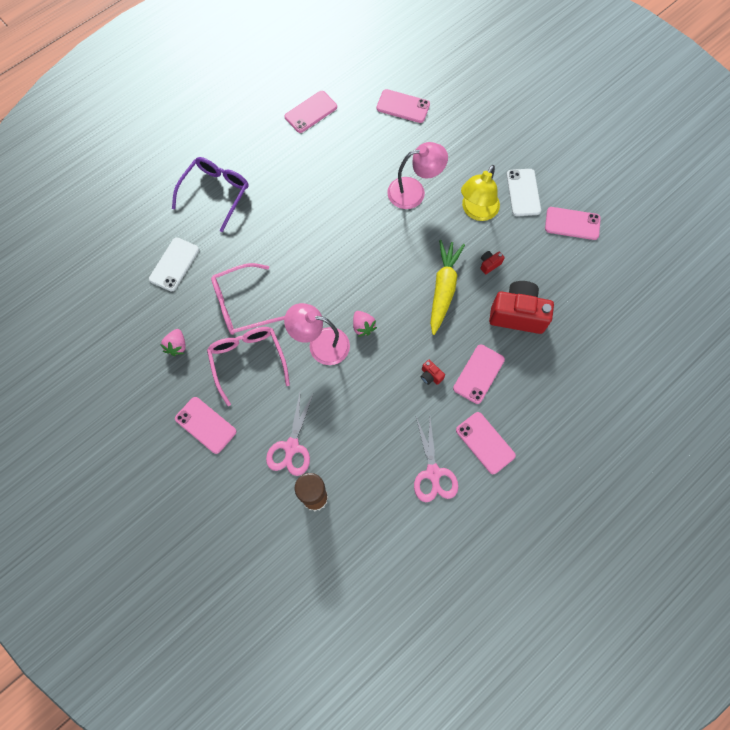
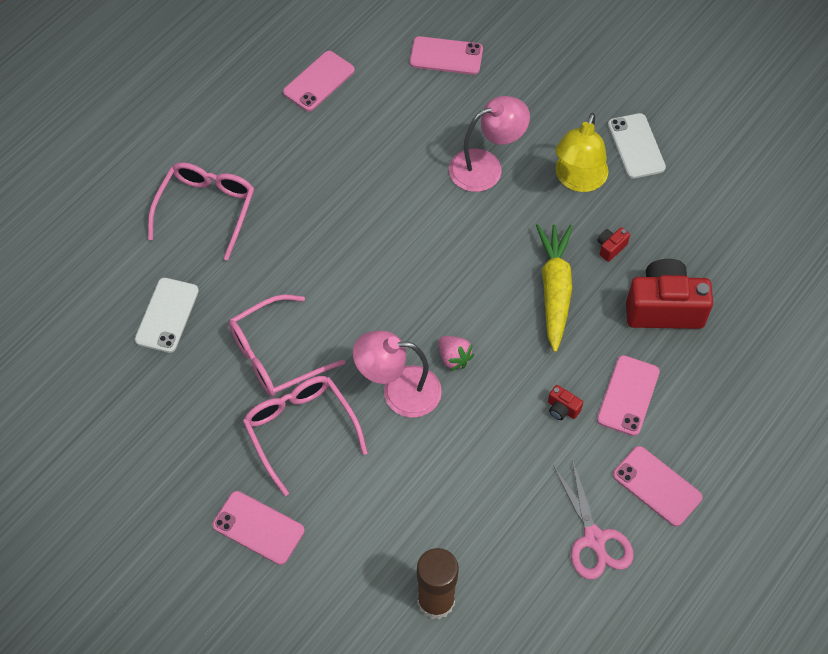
camera: 10 degrees left, 10 degrees down
(177, 346) = (194, 426): pink strawberry -> none
(215, 193) = (206, 209): purple glasses -> pink glasses
(291, 447) = (387, 537): pink scissors -> none
(572, 223) = (711, 177): pink phone -> none

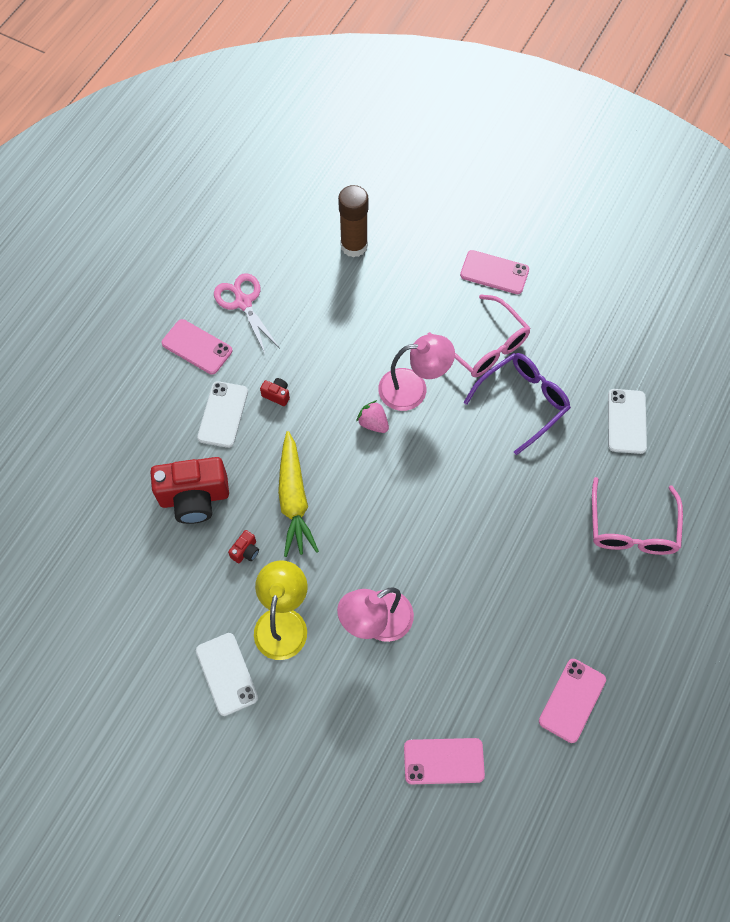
camera: 170 degrees right, 5 degrees up
(276, 355) = (522, 402): pink glasses -> purple glasses
(628, 395) = (223, 414): pink phone -> white phone

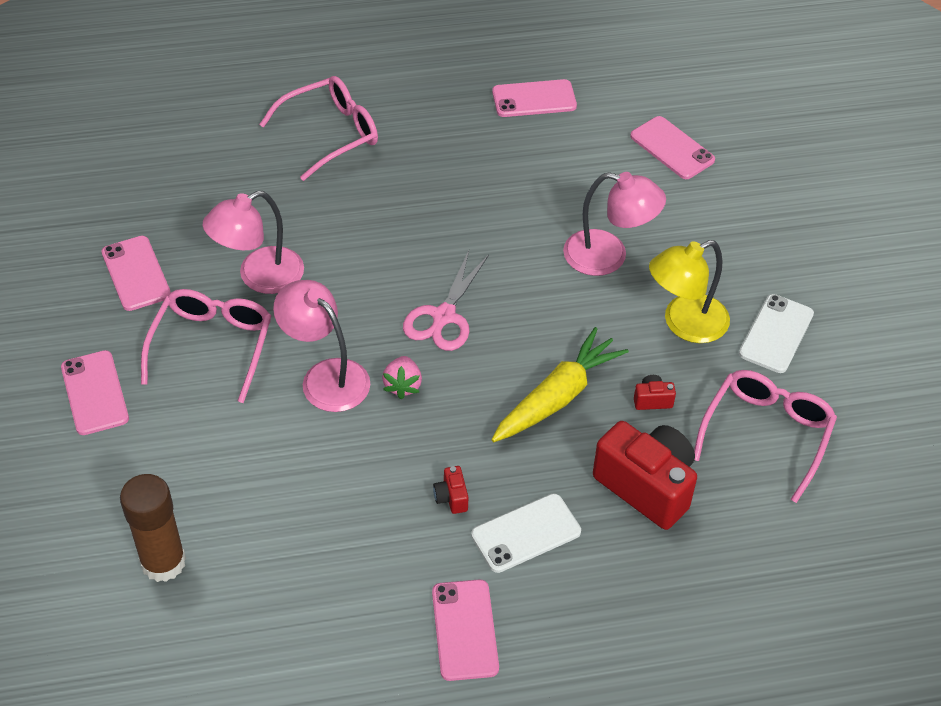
camera: 130 degrees left, 15 degrees down
(166, 596) = (766, 434): none -> pink glasses
(243, 302) = (355, 627): pink scissors -> pink scissors (443, 317)
(522, 402) = (259, 277): purple glasses -> pink lamp
(576, 339) = (136, 273): none -> pink phone
(626, 421) = (211, 189): white phone -> none

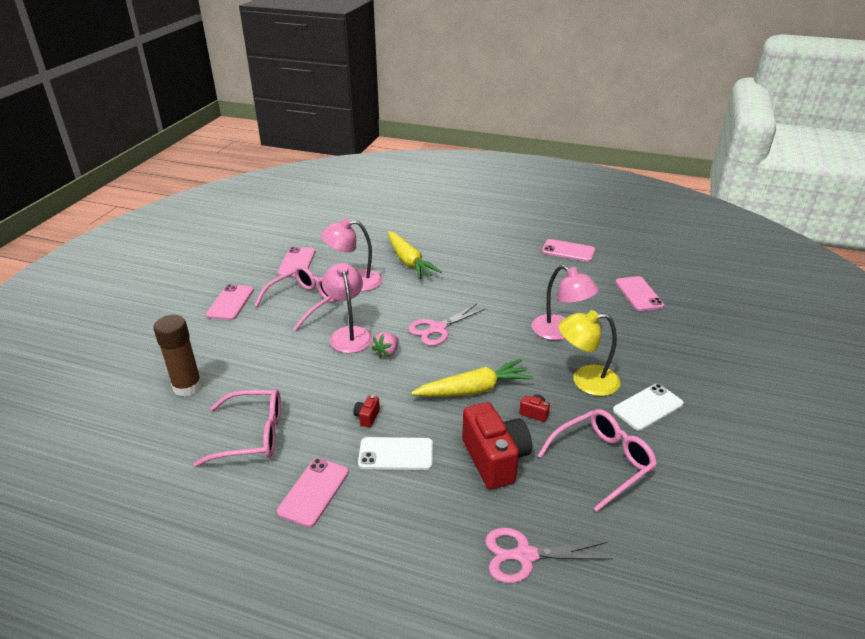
camera: 30 degrees right, 15 degrees down
(314, 206) = (409, 262): none -> yellow carrot
(330, 134) = (443, 236): pink glasses -> pink glasses (252, 435)
(751, 592) = (524, 555): none -> pink scissors

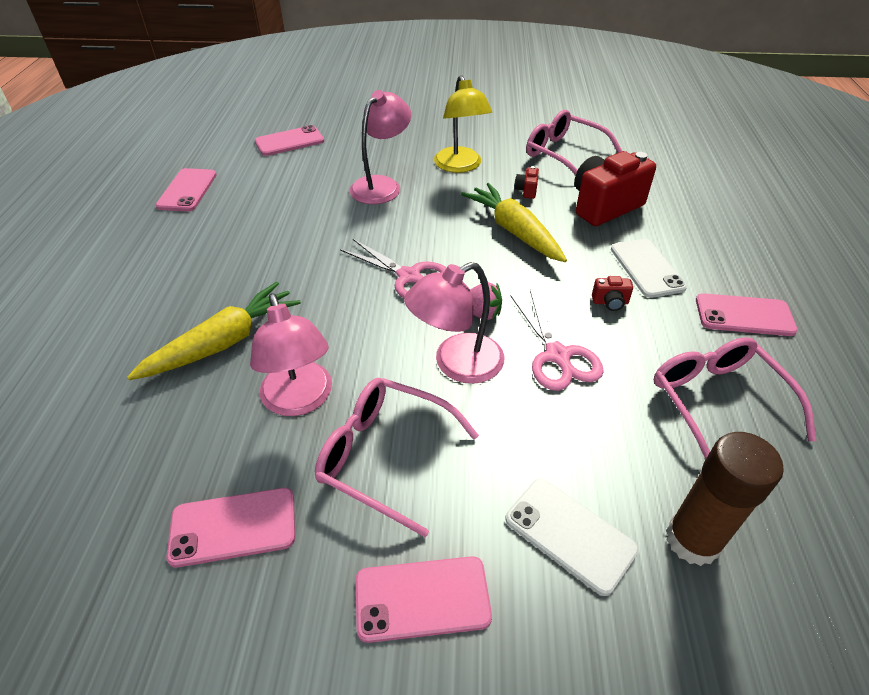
camera: 105 degrees left, 10 degrees up
(524, 555) = (691, 182): pink scissors -> pink scissors (557, 356)
(647, 407) = (480, 136): white phone -> white phone (569, 534)

